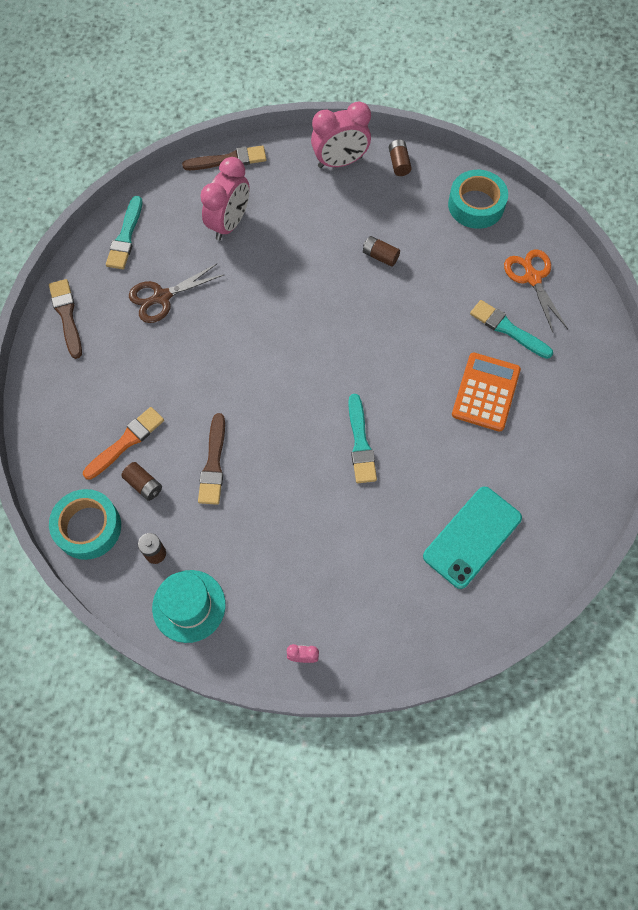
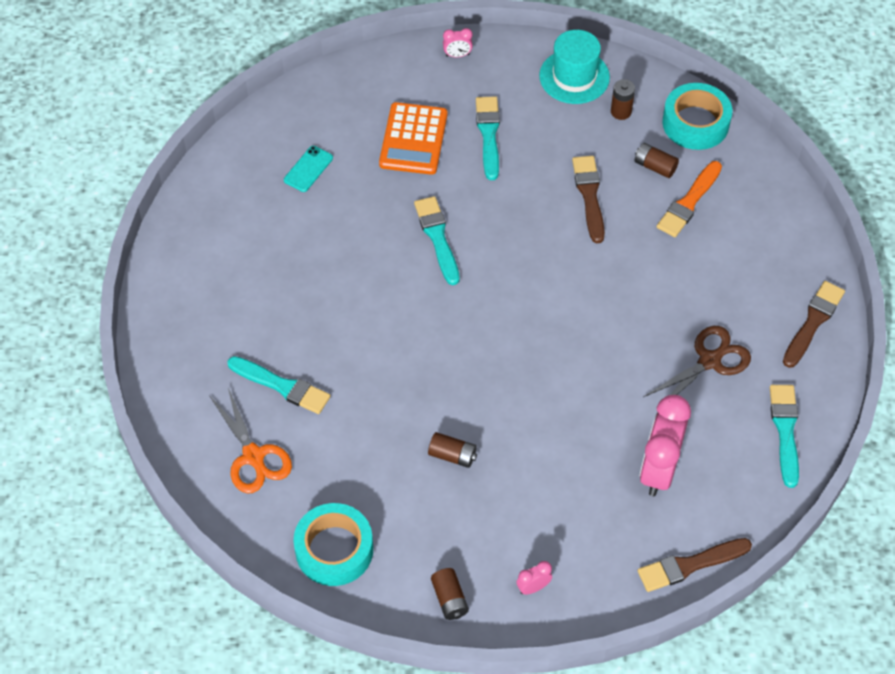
camera: 170 degrees right, 10 degrees down
(67, 316) = (813, 322): brown brush -> brown brush turned 120 degrees counterclockwise
(291, 548) = (488, 134): none -> turquoise brush
(340, 162) = (533, 587): pink clock -> pink clock, size x0.43
(472, 537) = (308, 169): turquoise phone -> turquoise phone, size x0.51
(485, 392) = (304, 310): orange calculator -> orange calculator (413, 139)

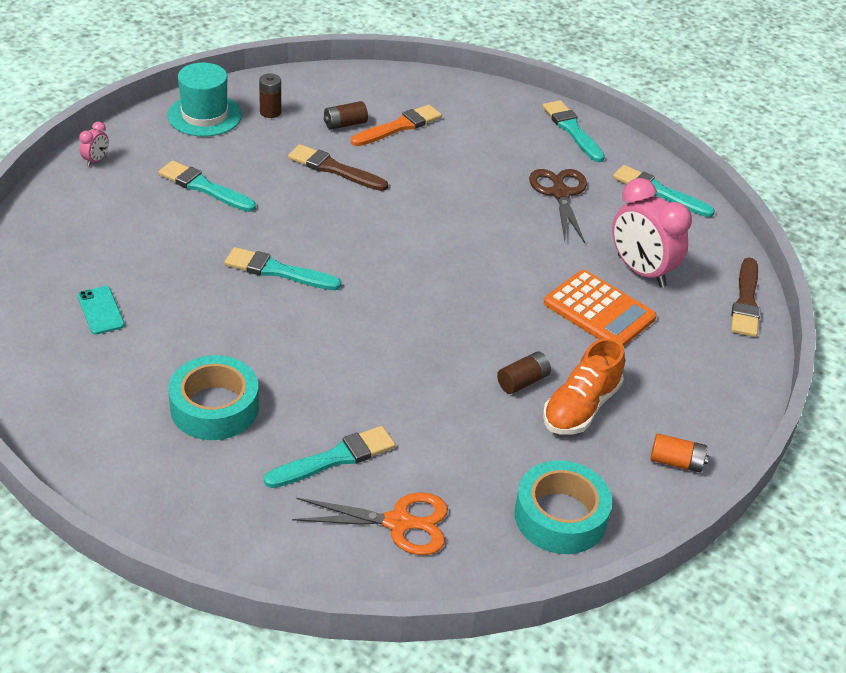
camera: 60 degrees left, 15 degrees down
(413, 139) = (153, 230): orange calculator -> orange calculator (599, 311)
(449, 599) = (676, 462): brown battery -> orange battery
(456, 507) = (580, 407): none -> orange shoe
(533, 587) = (702, 402): pink clock -> none
(689, 202) = (399, 126): orange brush -> orange brush turned 105 degrees counterclockwise
(695, 123) = (327, 85): turquoise tape -> turquoise tape (214, 407)
(813, 322) = (572, 130): brown brush -> turquoise brush

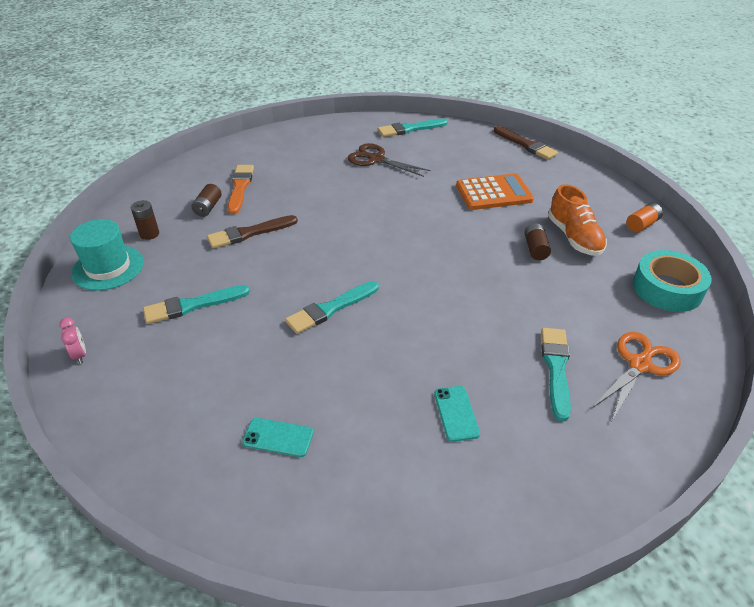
camera: 50 degrees left, 0 degrees up
(214, 407) = (456, 413): turquoise tape -> turquoise phone
(572, 130) = (323, 130): turquoise brush -> none
(641, 271) = (472, 164): pink clock -> none

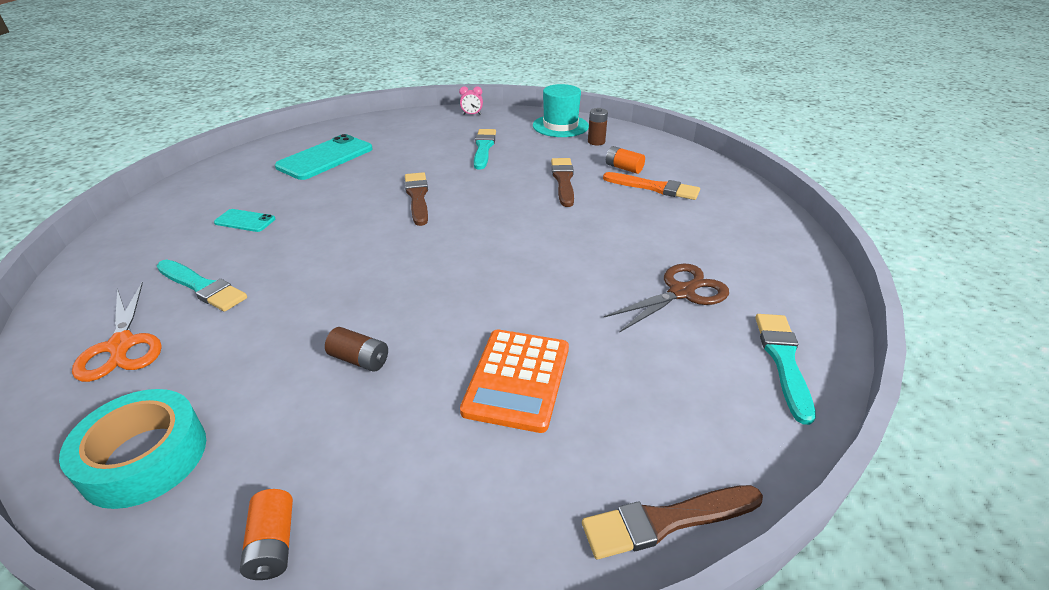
camera: 115 degrees right, 5 degrees down
(208, 207) = (623, 168): brown battery -> orange battery
(278, 437) = (325, 158): turquoise phone -> turquoise phone, size x1.98
(330, 309) = (417, 197): turquoise brush -> brown brush
(574, 237) = (340, 416): orange shoe -> none

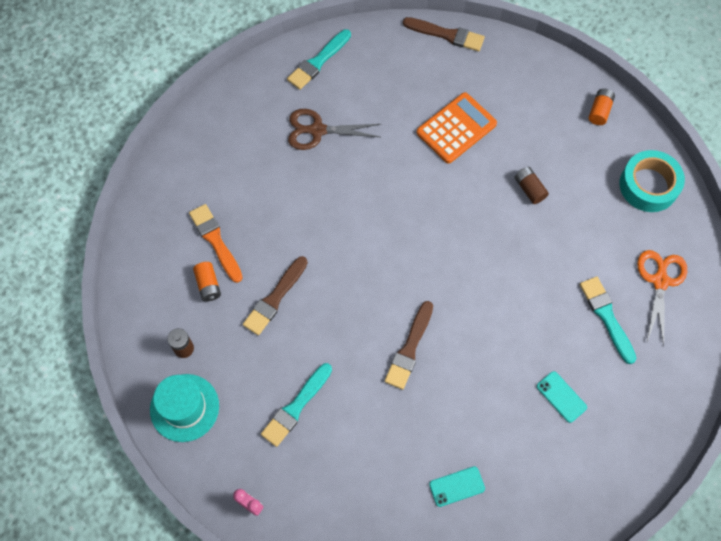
camera: 145 degrees left, 30 degrees up
(325, 158) = (457, 486): turquoise phone -> turquoise phone, size x0.51

